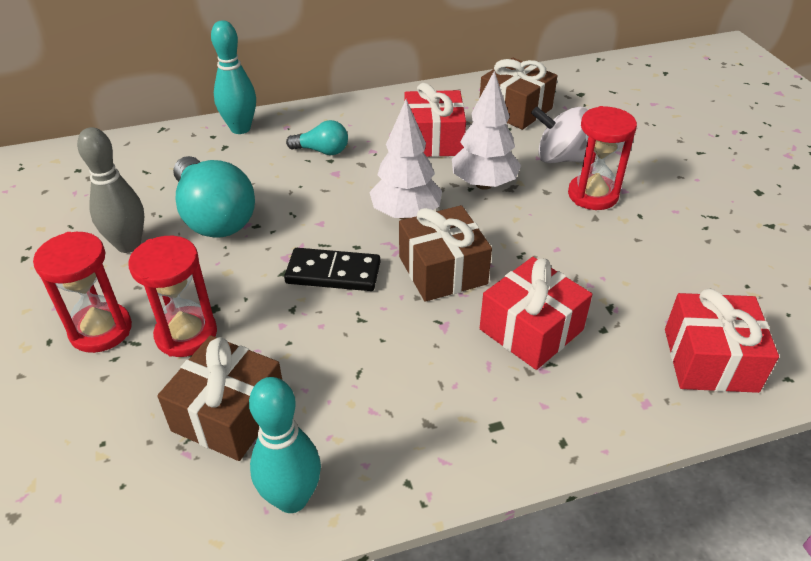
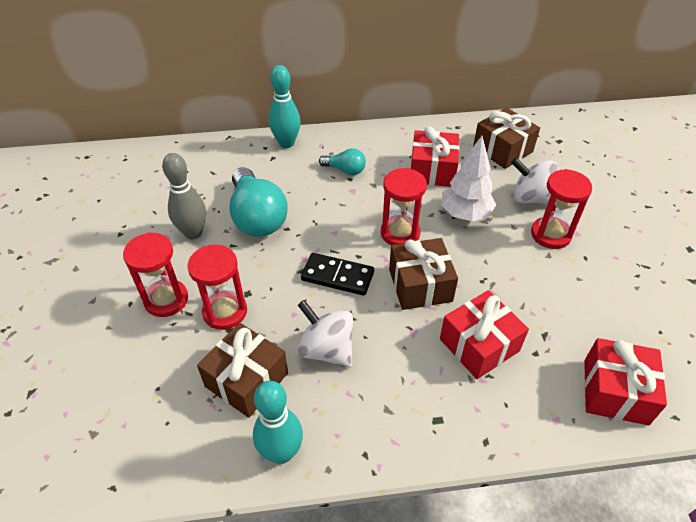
camera: 10 degrees right, 5 degrees up
(333, 361) = (326, 349): none -> white spinning top
(405, 214) = (400, 233): white tree -> red hourglass

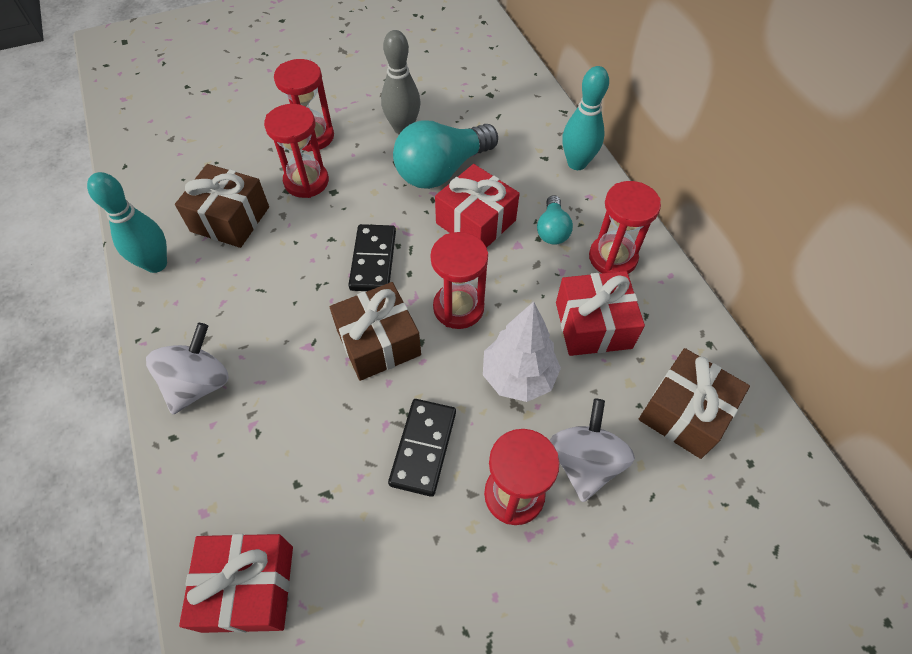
camera: 75 degrees right, 10 degrees up
(326, 349) = (273, 272): white spinning top -> white spinning top (199, 383)
(380, 148) = (612, 257): none -> red hourglass
(479, 345) = (299, 417): red gift -> red gift (476, 222)
(513, 274) = (423, 448): none -> black domino

